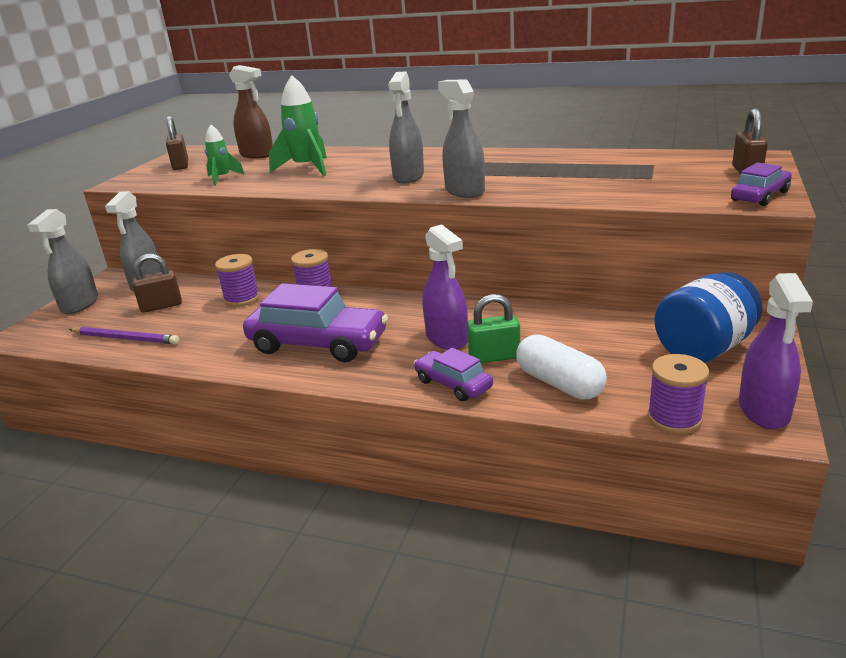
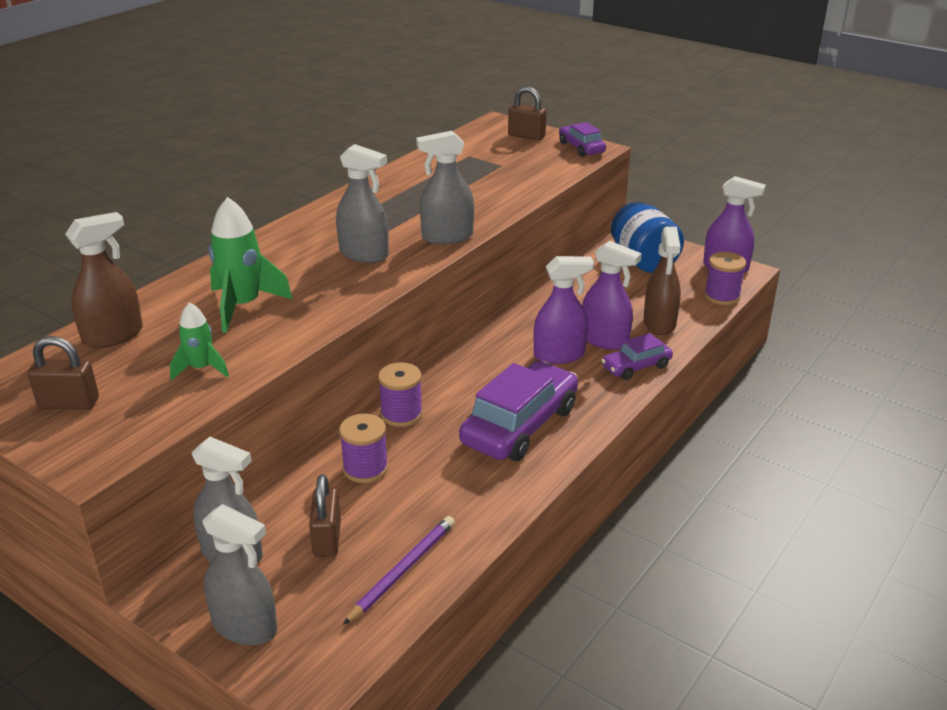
camera: 75 degrees left, 5 degrees up
(494, 357) = (604, 340): green padlock -> purple spray bottle
(559, 383) = (659, 323): white capsule -> brown spray bottle

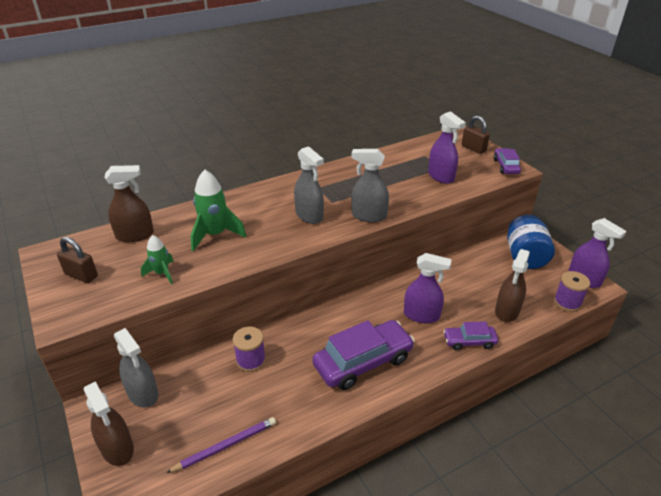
camera: 25 degrees right, 5 degrees up
(245, 626) = (117, 448): grey spray bottle -> brown spray bottle
(327, 538) = (198, 403): brown padlock -> none
(401, 414) = (296, 327): purple spool -> none
(604, 340) = (460, 313): purple spray bottle -> purple spray bottle (441, 176)

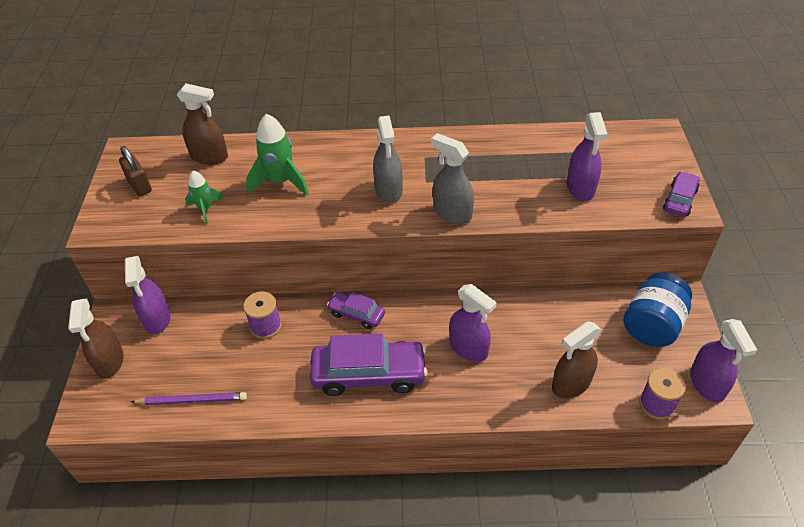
camera: 30 degrees right, 10 degrees up
(143, 393) = (157, 319): grey spray bottle -> purple spray bottle
(469, 341) = (498, 400): purple car -> purple car (356, 314)
(473, 148) = (658, 160): brown padlock -> none

